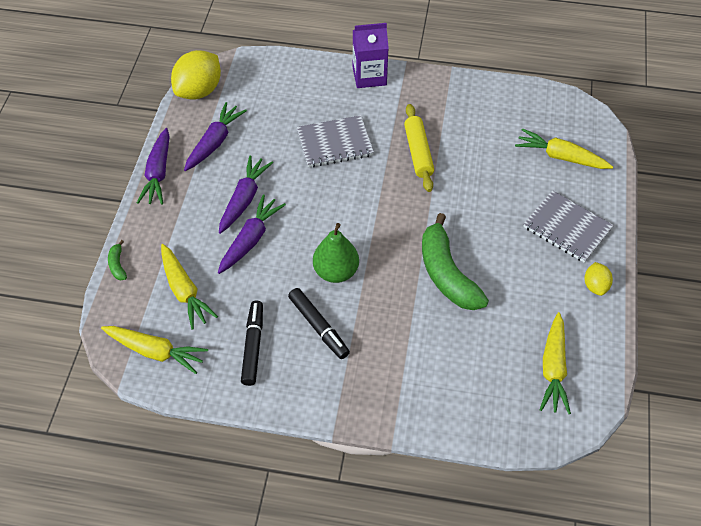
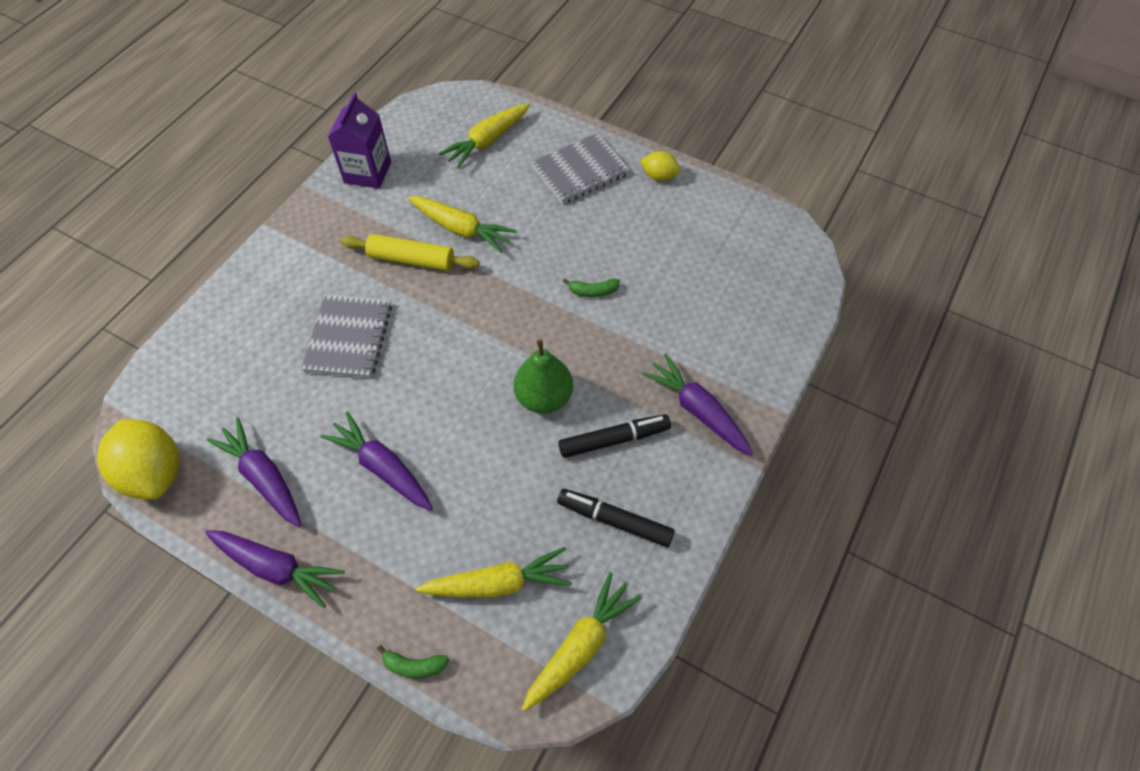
camera: 70 degrees left, 5 degrees up
(250, 240) = (452, 478): purple carrot -> purple carrot (697, 410)
(369, 76) = (262, 267): purple carton -> purple carton (367, 172)
(446, 274) = (593, 291): green banana -> green banana, size x0.41
(553, 368) = (741, 244): yellow carrot -> yellow carrot (461, 229)

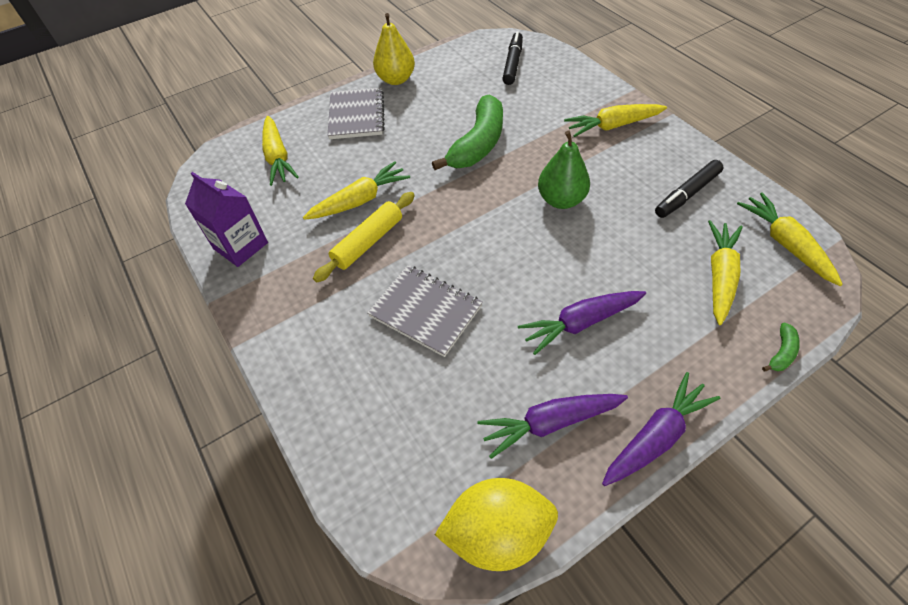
camera: 60 degrees left, 5 degrees down
(593, 291) = (478, 144): green banana -> green banana, size x2.42
(614, 439) = (618, 174): black marker -> black marker (513, 63)
(659, 176) = (396, 79): yellow lemon -> yellow pear
(697, 410) = (613, 126): purple carrot -> yellow carrot

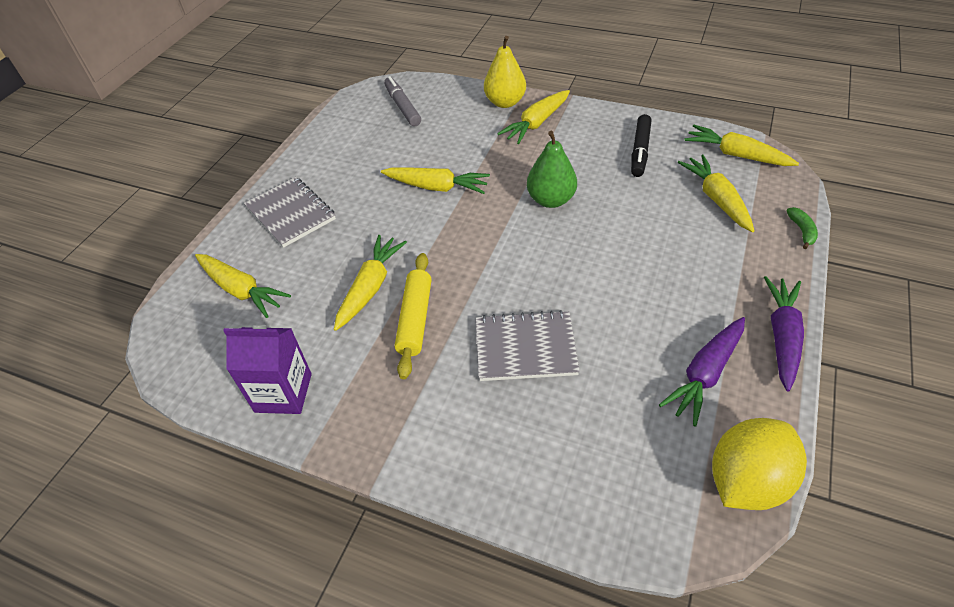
camera: 35 degrees left, 5 degrees down
(396, 79) = (300, 164): yellow pear -> yellow pear (505, 102)
(478, 144) = (436, 187): green banana -> yellow carrot
(513, 63) = (402, 107): black marker -> grey marker
(580, 323) = (655, 286): purple carrot -> none

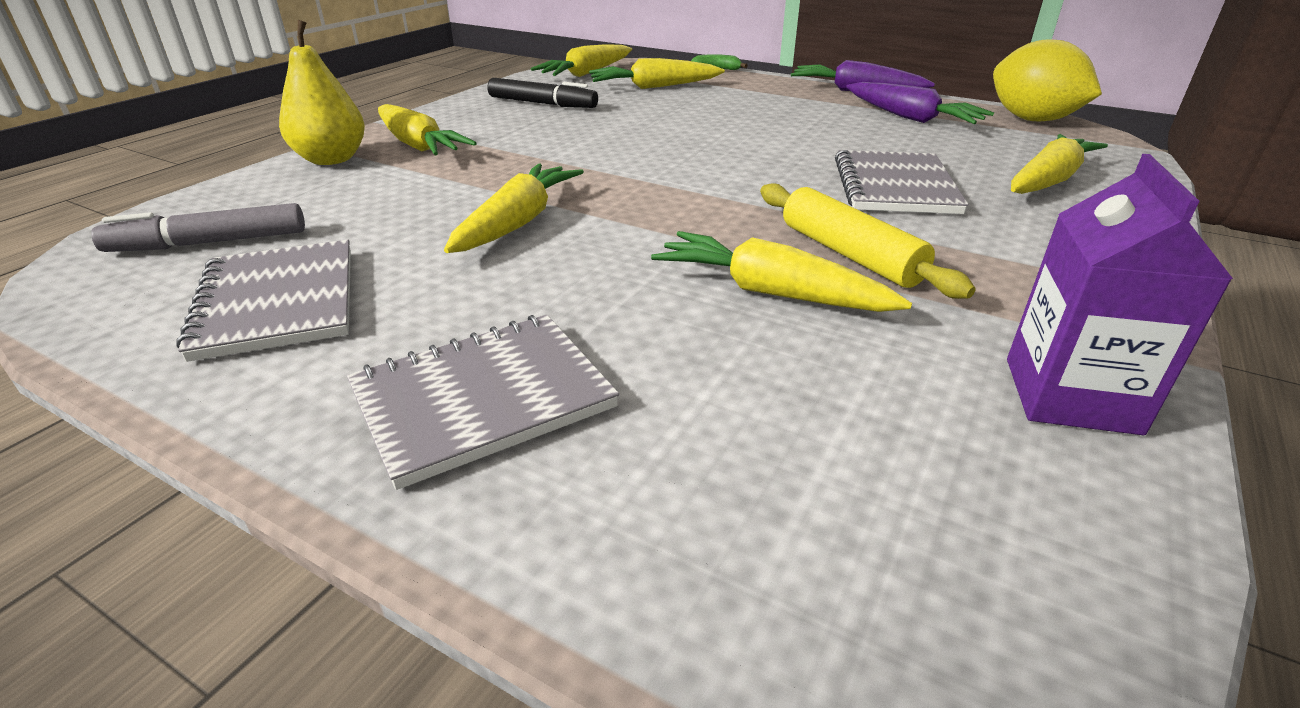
camera: 85 degrees left, 15 degrees down
(241, 290) = (762, 482): yellow carrot -> yellow carrot (1048, 180)
(355, 143) = (278, 302): none -> grey notebook
(415, 319) = (849, 254): yellow rolling pin -> yellow rolling pin turned 45 degrees clockwise
(550, 200) = (608, 151): green pear -> none

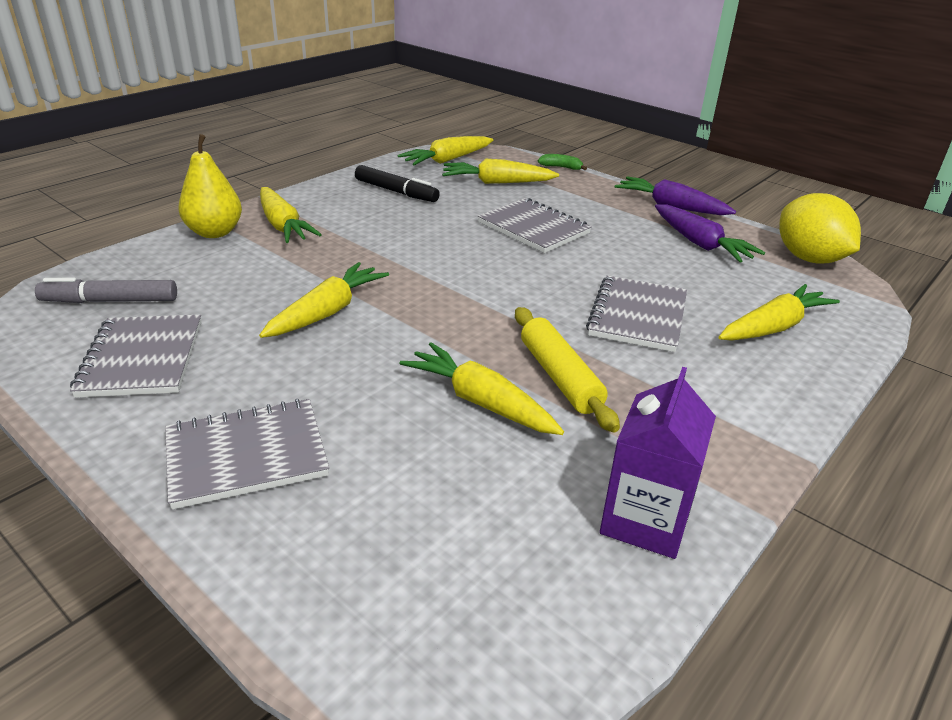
camera: 10 degrees right, 0 degrees up
(721, 121) = (534, 228): none -> grey notebook

